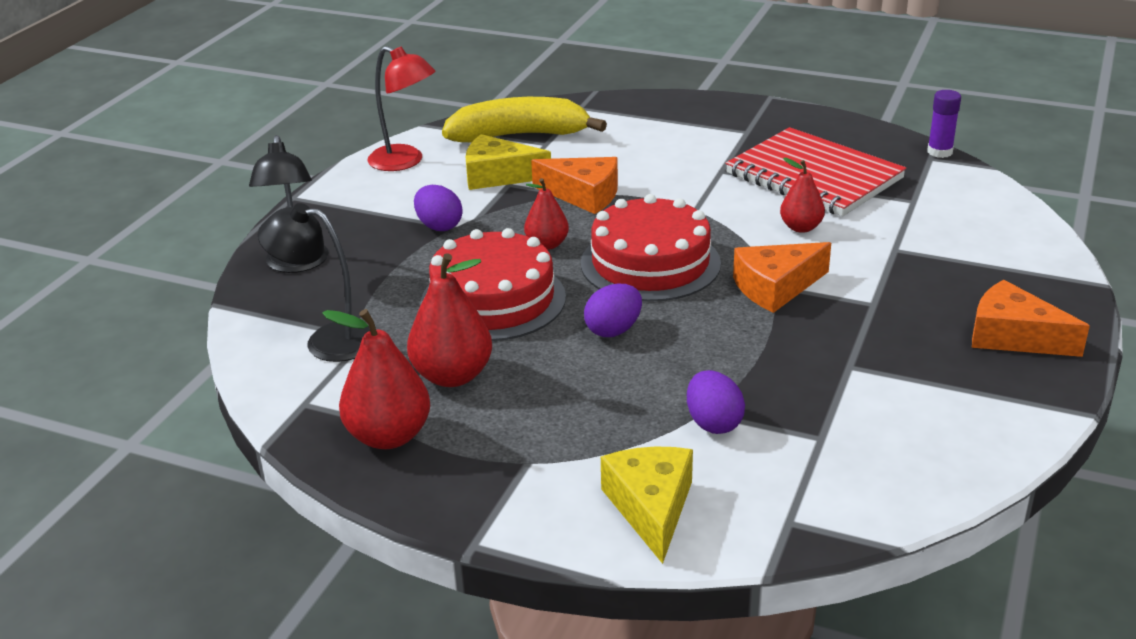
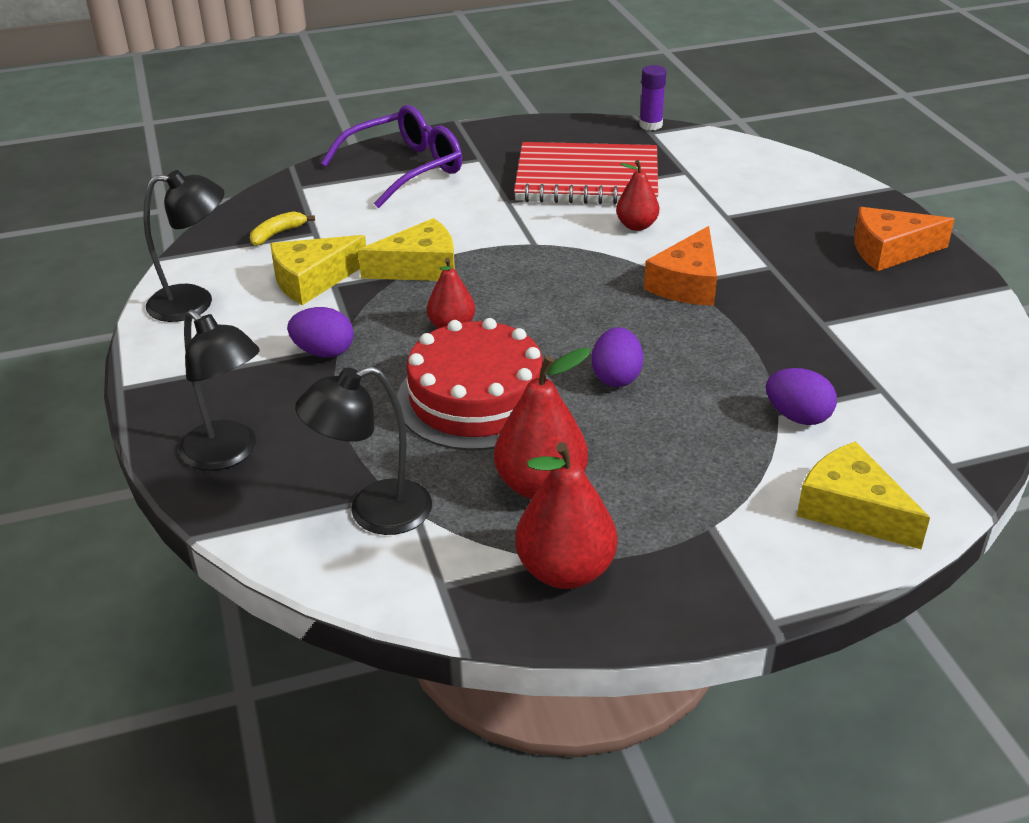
camera: 40 degrees left, 5 degrees up
(405, 162) = (194, 303): red lamp -> black lamp
(519, 135) = (277, 234): yellow banana -> yellow banana, size x0.41
(584, 195) = (420, 267): orange cheese -> yellow cheese
(650, 263) = (563, 305): red cake -> none
(676, 120) = (405, 168): none -> purple glasses

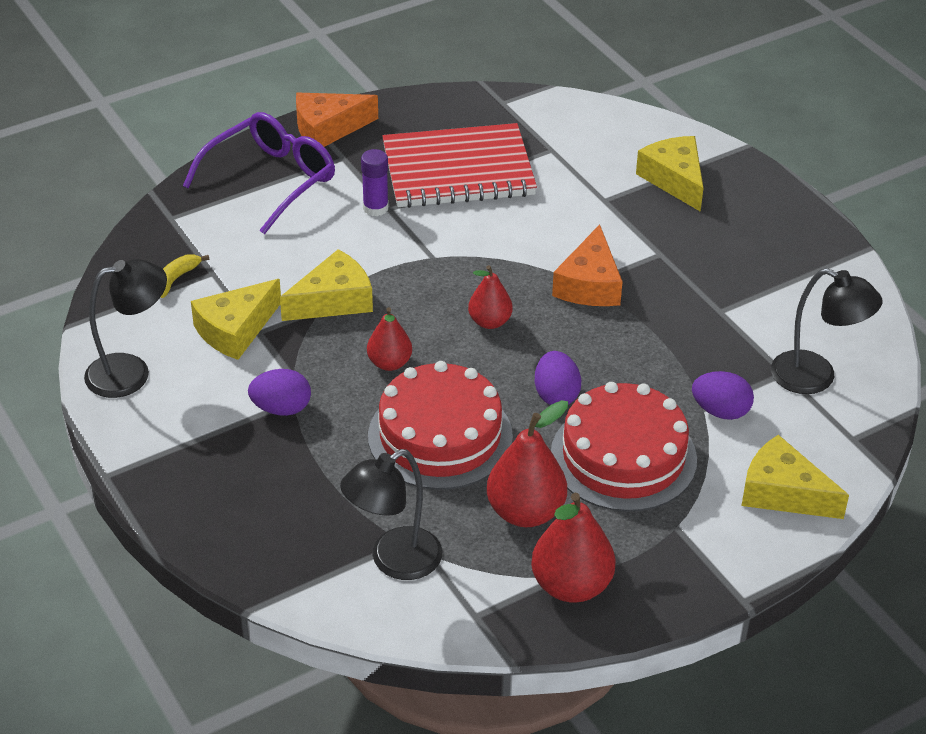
camera: 15 degrees left, 5 degrees up
(228, 454) = (241, 527): black lamp -> black lamp (816, 378)
(636, 226) = (524, 223): red pear -> red pear (490, 322)
(650, 125) = (500, 92): purple glue stick -> purple glue stick (375, 208)
(671, 446) = (623, 457): none -> red cake
(805, 207) = (674, 180): none -> yellow cheese
(890, 251) = (762, 221): orange cheese -> orange cheese (328, 129)

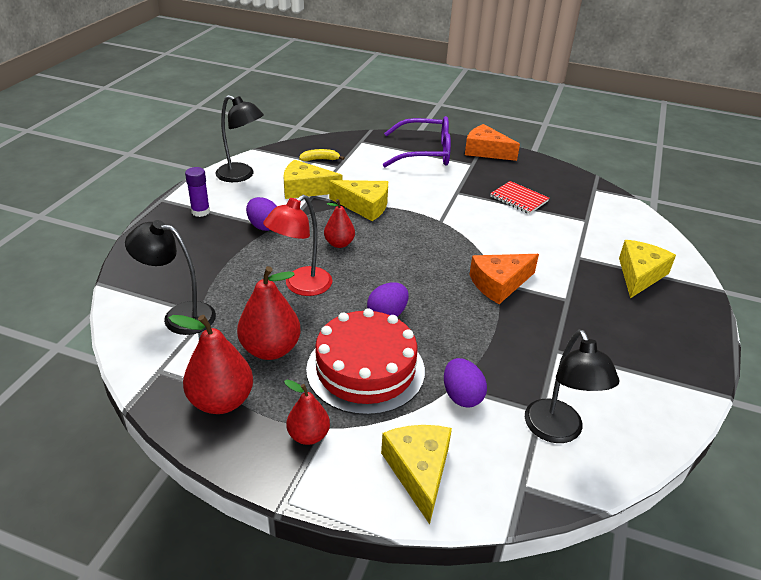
camera: 50 degrees right, 5 degrees down
(375, 208) = (451, 188): purple glue stick -> purple glue stick (200, 212)
(440, 436) = (301, 286): red cake -> red lamp
(458, 170) = (519, 199): red notebook -> red notebook, size x0.49
(490, 322) = (416, 262): red pear -> red pear (308, 436)

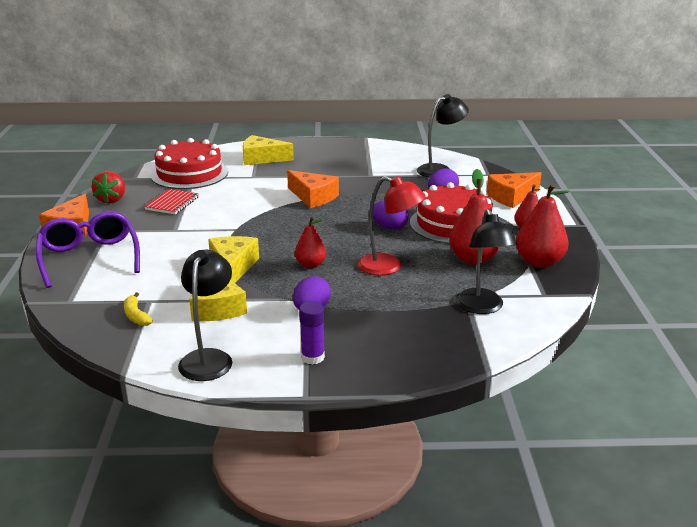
camera: 110 degrees left, 10 degrees down
(419, 471) = (511, 197): yellow cheese -> orange cheese
(540, 172) = (111, 200): none -> red strawberry
(598, 219) = (189, 173): none -> red cake

